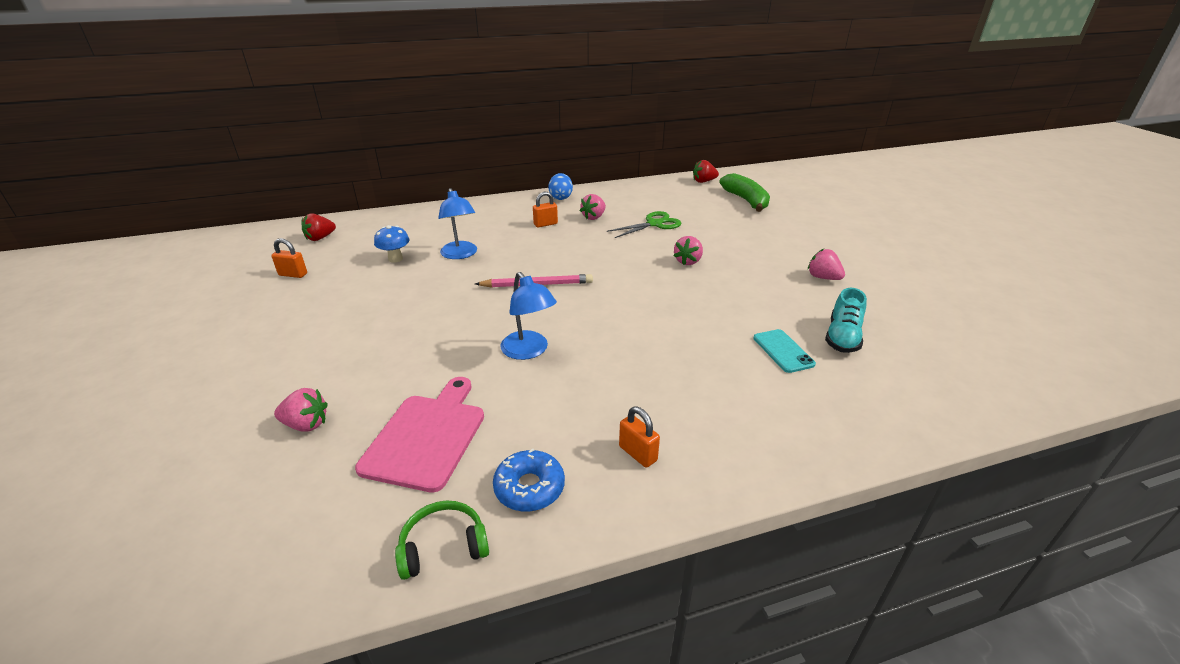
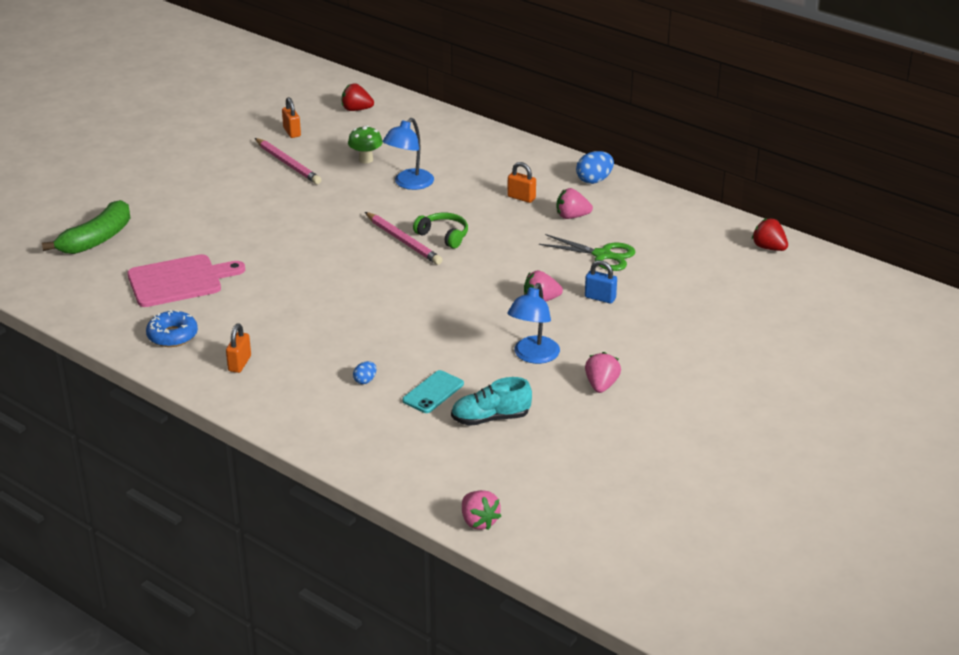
camera: 55 degrees right, 0 degrees up
(306, 424) = (149, 235): pink strawberry -> pink strawberry (479, 521)
(336, 293) = (288, 164): none -> pink pencil
(395, 259) = (366, 159): blue mushroom -> green mushroom
(443, 547) = (106, 327): green headphones -> green headphones (443, 236)
(529, 351) = (306, 278): blue lamp -> blue lamp (533, 356)
(707, 241) = (600, 298): none -> blue padlock
(736, 380) = (365, 380): none -> blue egg
(746, 200) = (748, 292): green banana -> green banana (97, 239)

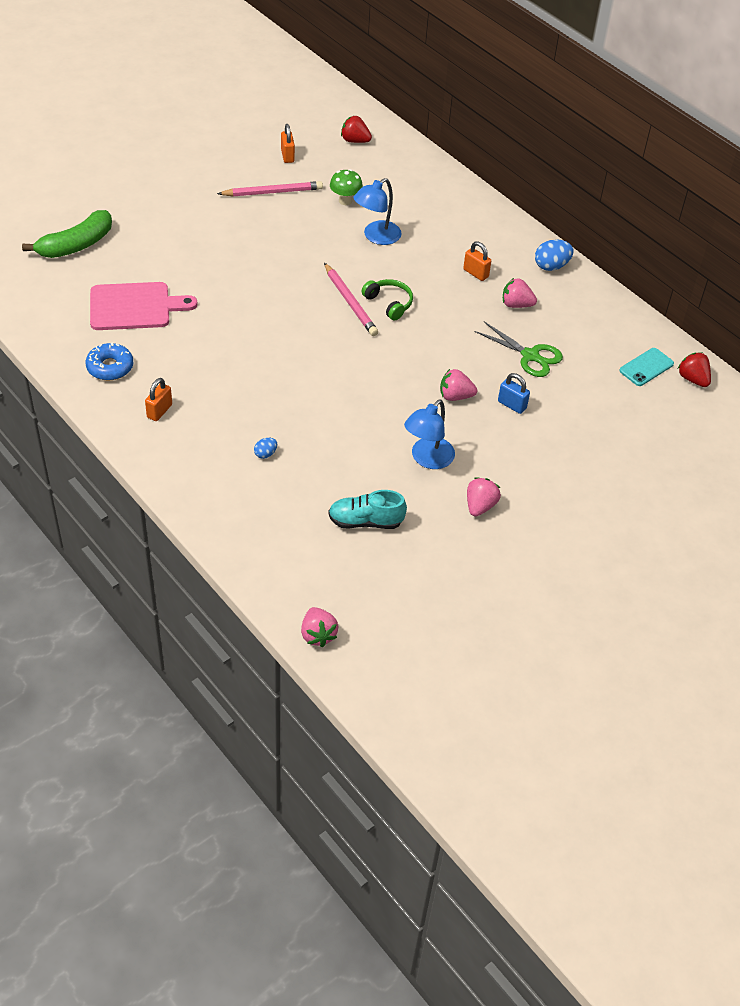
camera: 10 degrees right, 15 degrees up
(288, 164) = (272, 192): pink pencil -> pink pencil turned 75 degrees counterclockwise
(433, 392) = (323, 480): turquoise phone -> turquoise phone (646, 367)

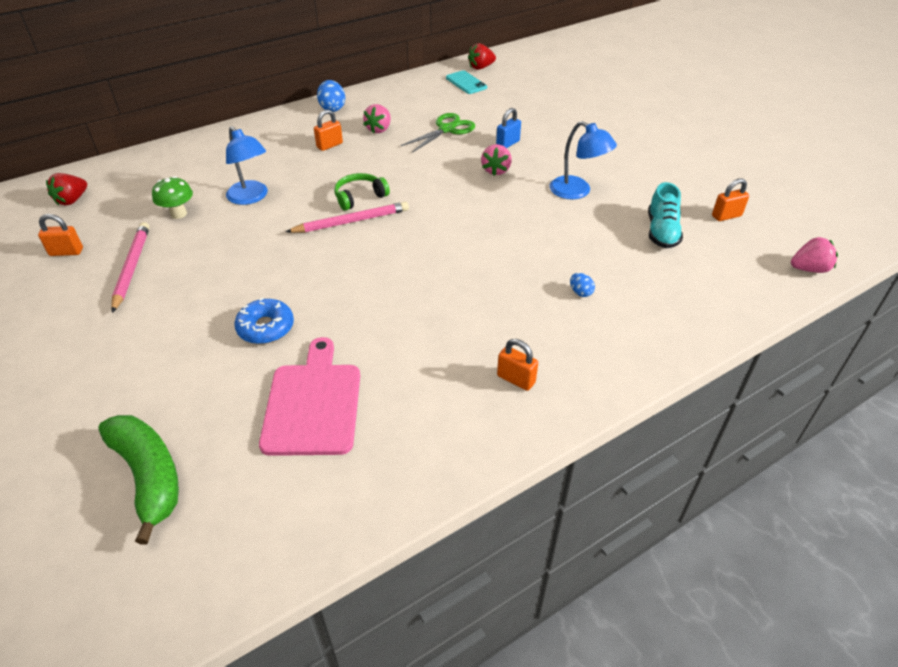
camera: 80 degrees left, 5 degrees down
(110, 367) = (431, 430): blue donut -> blue donut (266, 328)
(403, 580) = (726, 216): none -> orange padlock
(480, 506) = (629, 170): pink strawberry -> none

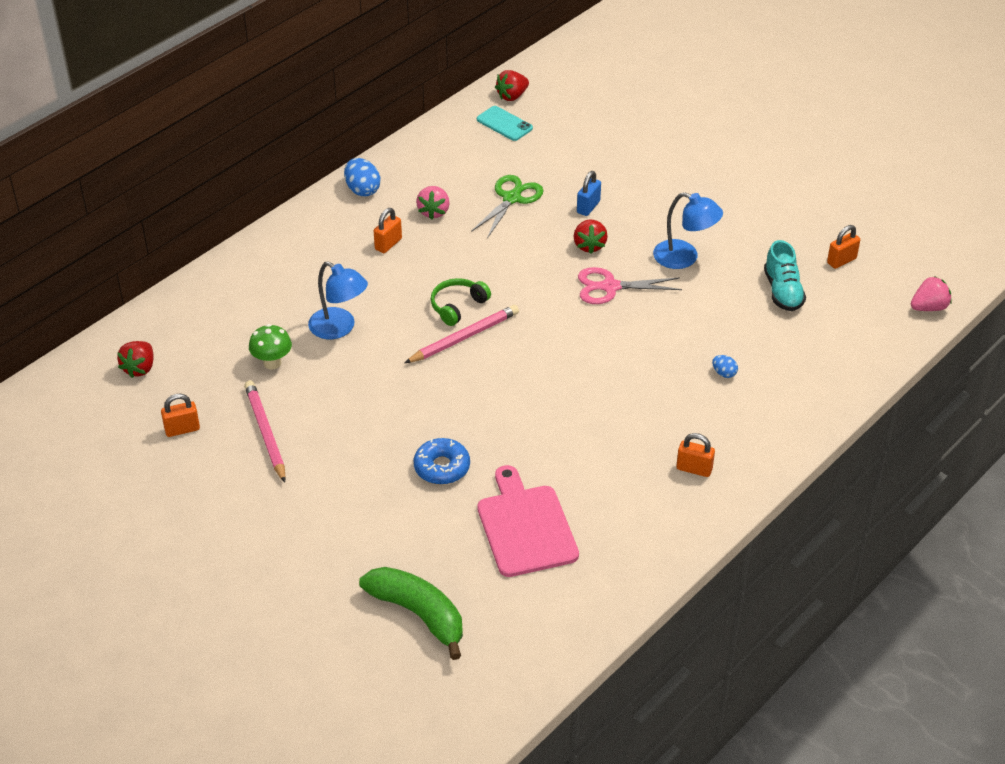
camera: 15 degrees left, 0 degrees up
(496, 170) = (589, 245): pink strawberry -> red strawberry
(500, 203) = (610, 287): none -> pink scissors

